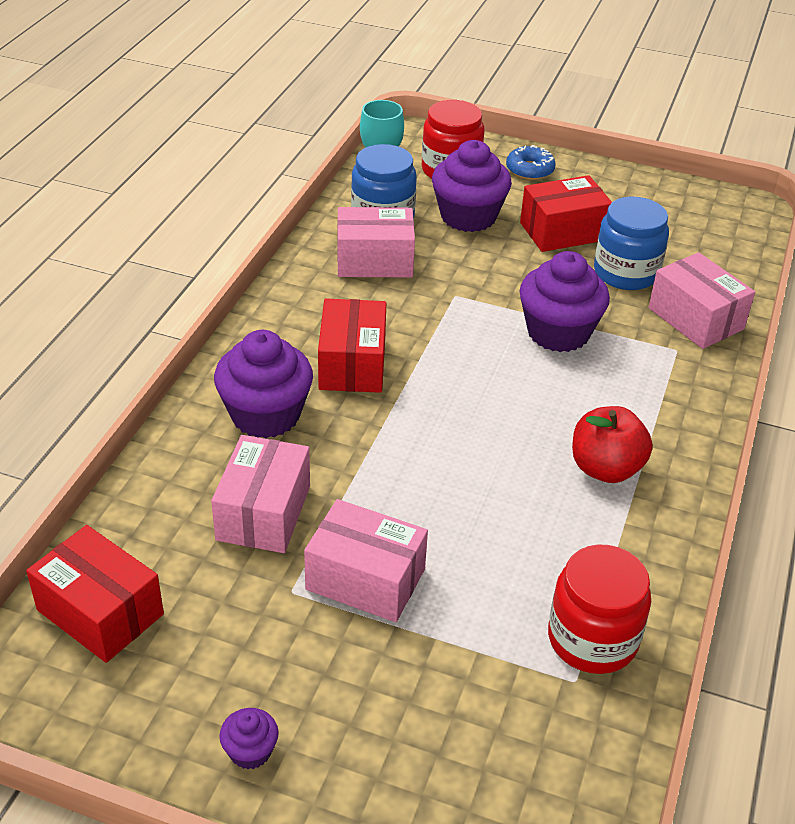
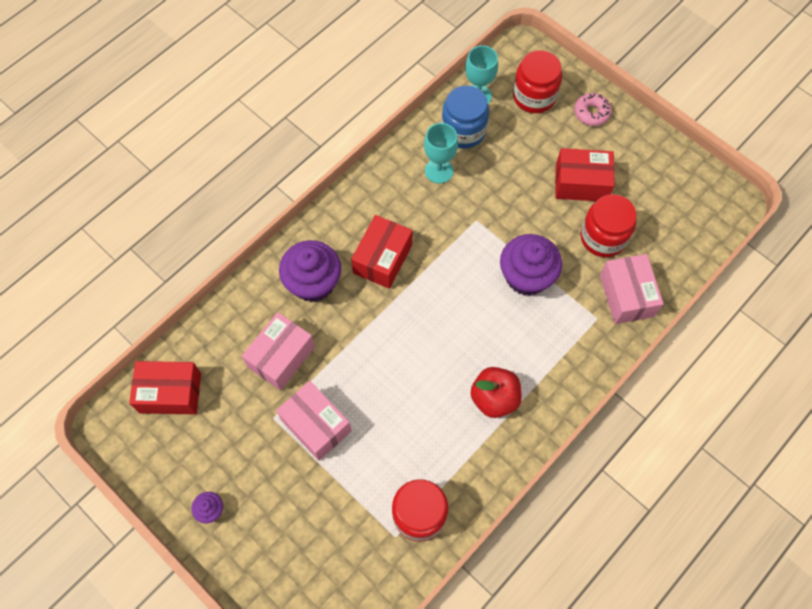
camera: 25 degrees right, 25 degrees up
(100, 612) = (170, 393): red box -> red box turned 60 degrees counterclockwise
(374, 261) = (439, 171): pink box -> turquoise goblet
(468, 216) = (523, 147): purple cupcake -> none
(530, 170) = (591, 113): blue donut -> pink donut
(626, 273) = (603, 237): blue jar -> red jar

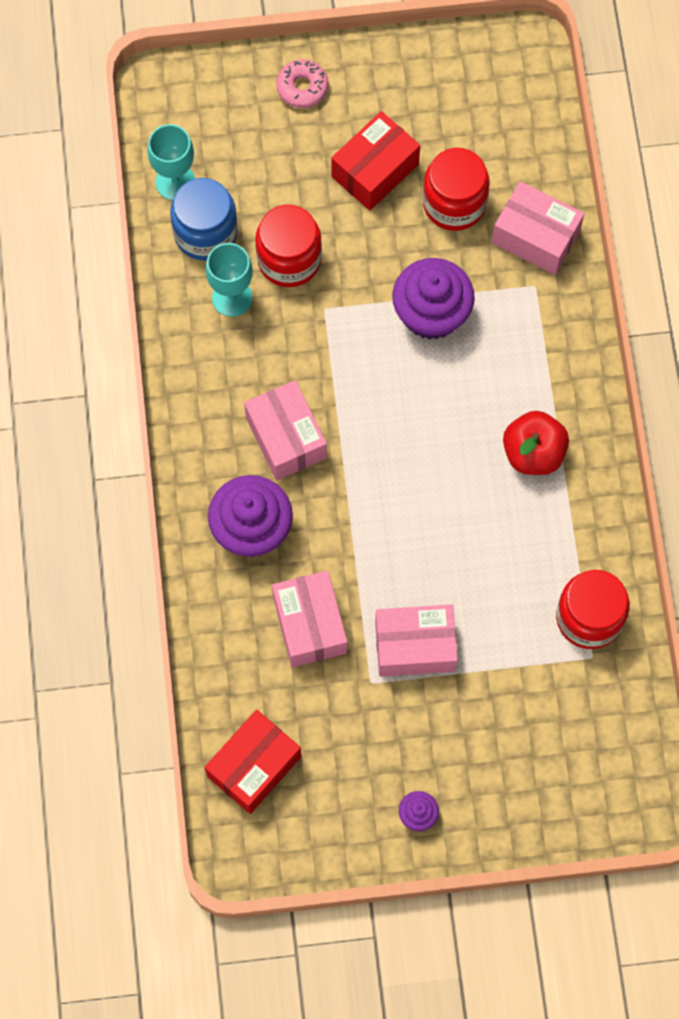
camera: 50 degrees left, 5 degrees up
(382, 259) = (286, 438): red box -> pink box
(534, 96) = (229, 126): red jar -> red jar (289, 259)

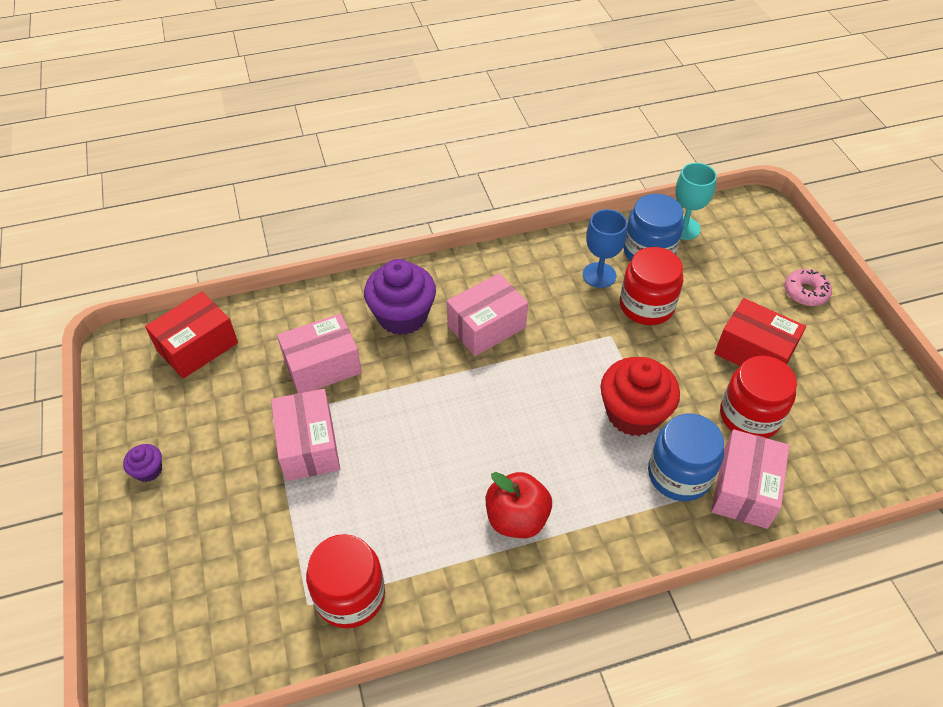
camera: 80 degrees right, 20 degrees down
(232, 297) = (599, 275): turquoise goblet -> blue goblet
(254, 766) = (197, 347): red box -> red box turned 75 degrees counterclockwise
(431, 313) = (633, 413): purple cupcake -> red cupcake
(510, 291) = (679, 474): none -> blue jar

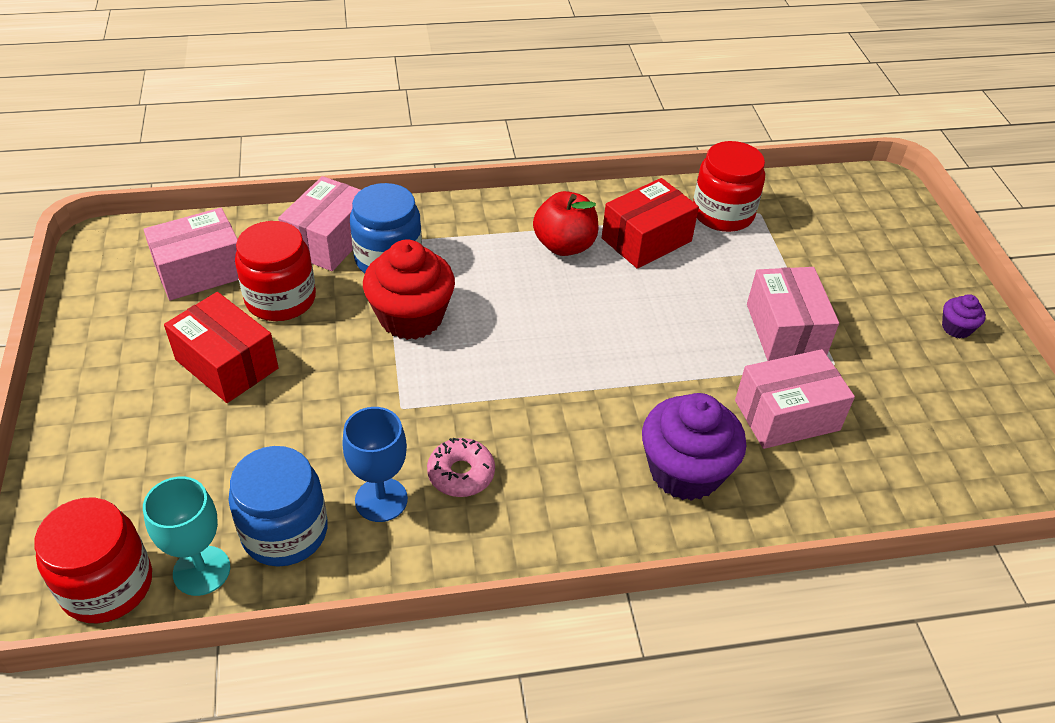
camera: 175 degrees left, 5 degrees down
(197, 347) = (964, 462): red box -> red box (646, 240)
(486, 326) = (566, 441): pink box -> pink box (200, 271)
(646, 306) = (333, 442): red jar -> red jar (107, 585)
(805, 292) = (94, 433): pink donut -> pink donut (461, 473)

